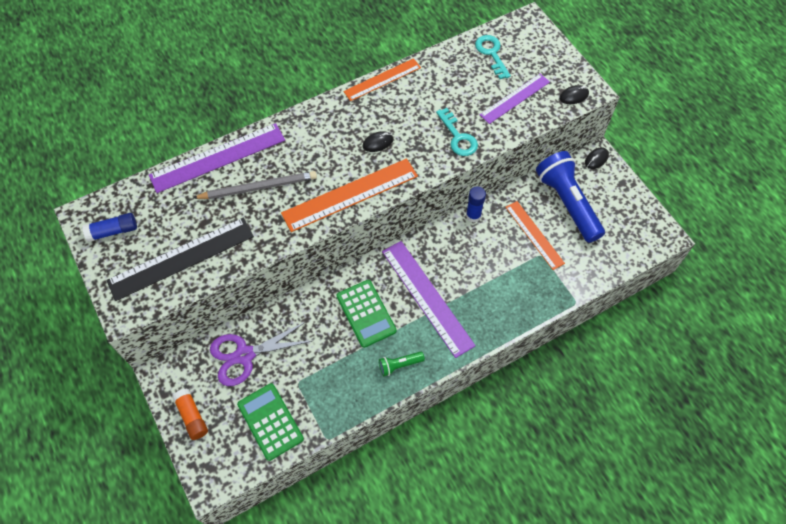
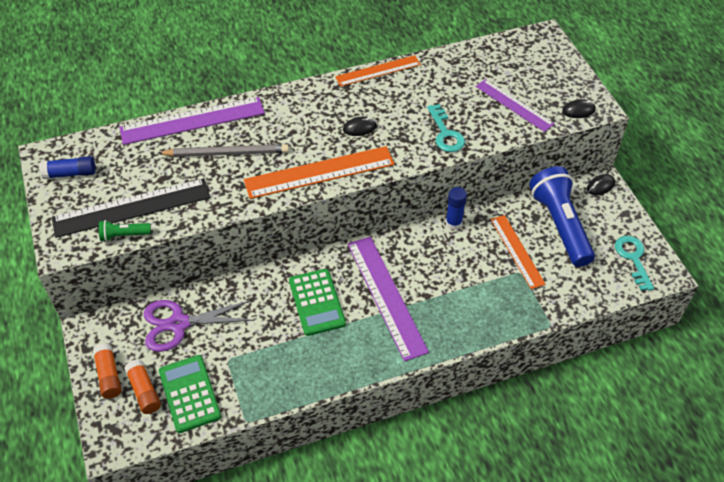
camera: 10 degrees right, 10 degrees down
(228, 426) = (144, 391): none -> orange glue stick
(399, 365) = (341, 359): green flashlight -> green flashlight (124, 235)
(491, 53) = (498, 61): turquoise key -> turquoise key (633, 258)
(515, 98) = (514, 105): purple ruler -> purple ruler turned 75 degrees clockwise

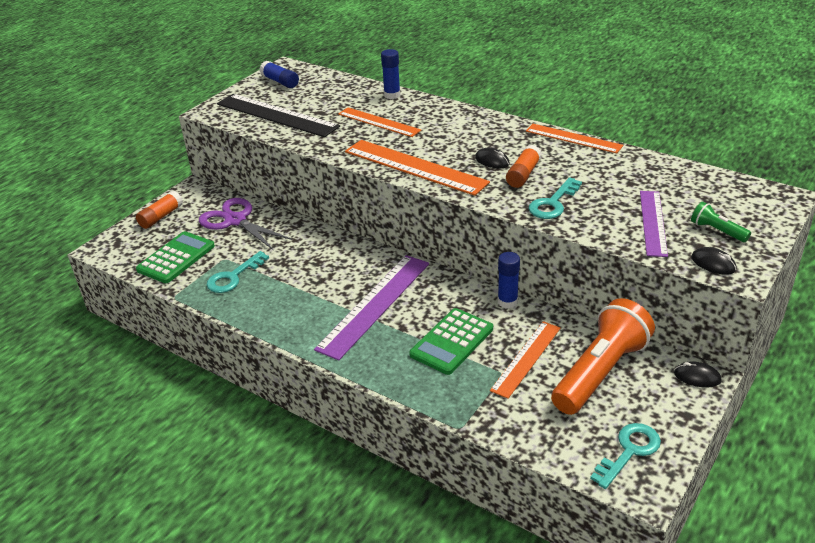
camera: 55 degrees right, 15 degrees down
(124, 235) = (247, 125): green flashlight -> green flashlight (717, 231)
(144, 391) = (160, 238): orange glue stick -> orange glue stick (523, 174)
(192, 120) = (392, 95): purple ruler -> blue glue stick
(227, 153) = (378, 122): grey pencil -> orange ruler
(261, 366) = (233, 277): none -> turquoise key
(317, 302) = (326, 272): green calculator -> green calculator (452, 342)
(560, 225) = (600, 372): blue flashlight -> orange flashlight

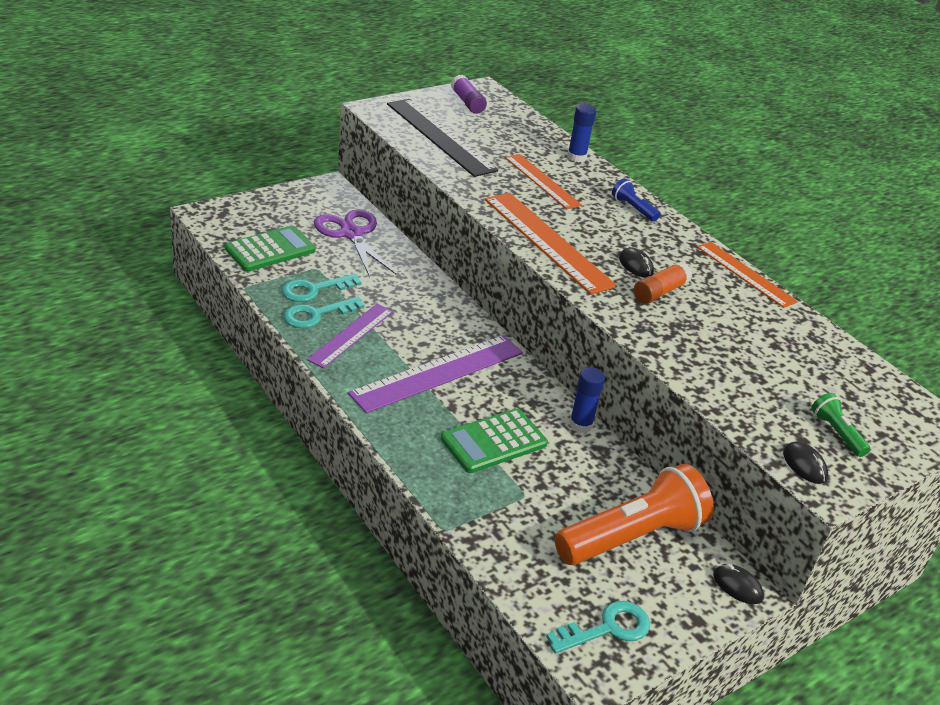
camera: 15 degrees right, 0 degrees up
(161, 217) = (280, 203): orange glue stick -> none
(280, 82) = (467, 102): blue glue stick -> purple glue stick
(460, 119) = (633, 208): none -> blue flashlight
(526, 358) = (561, 490): orange ruler -> none
(553, 203) = (670, 334): turquoise key -> turquoise key (316, 315)
(653, 222) = (768, 396): purple ruler -> purple ruler (351, 335)

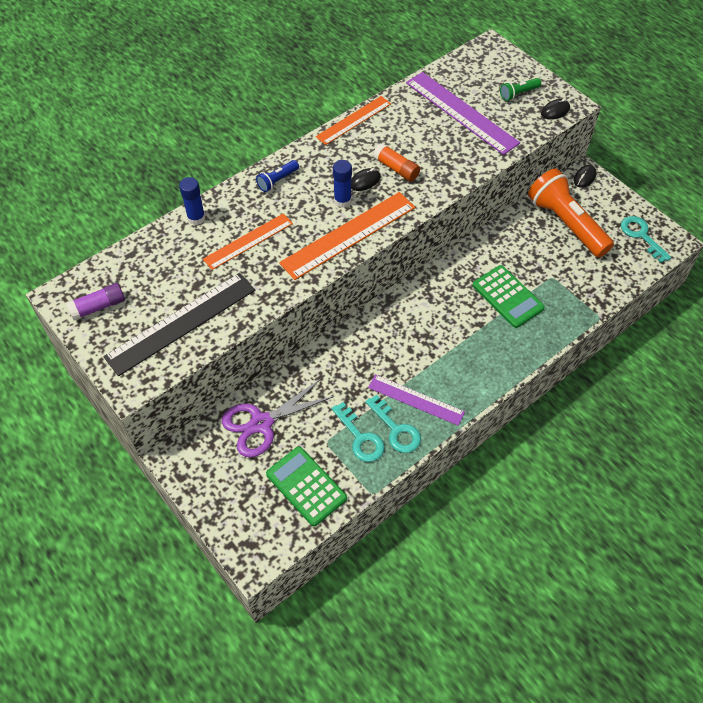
camera: 90 degrees left, 20 degrees up
(438, 372) = (444, 336): purple ruler -> purple ruler (461, 112)
(580, 425) = (472, 249): blue glue stick -> blue glue stick (342, 201)

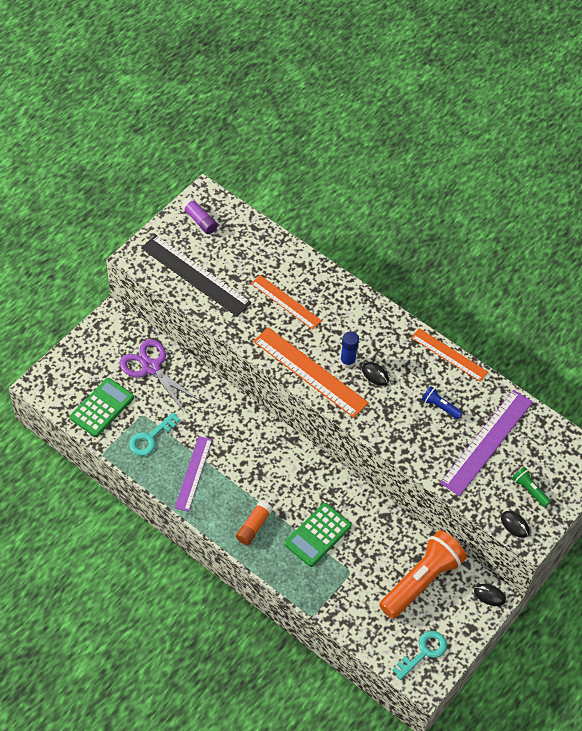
camera: 75 degrees right, 0 degrees up
(196, 218) = (301, 261): blue glue stick -> none
(277, 181) = (357, 309): blue flashlight -> blue flashlight (440, 406)
(396, 168) = (397, 397): orange glue stick -> orange glue stick (253, 526)
(396, 429) = (162, 462): turquoise key -> none

